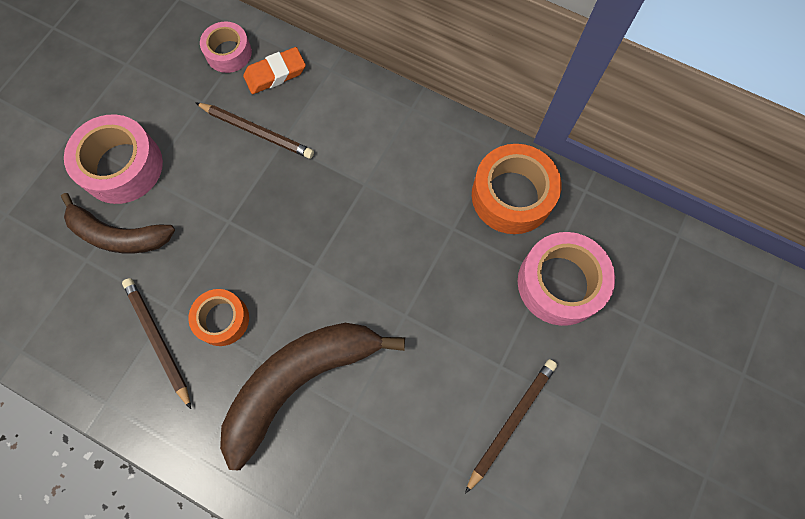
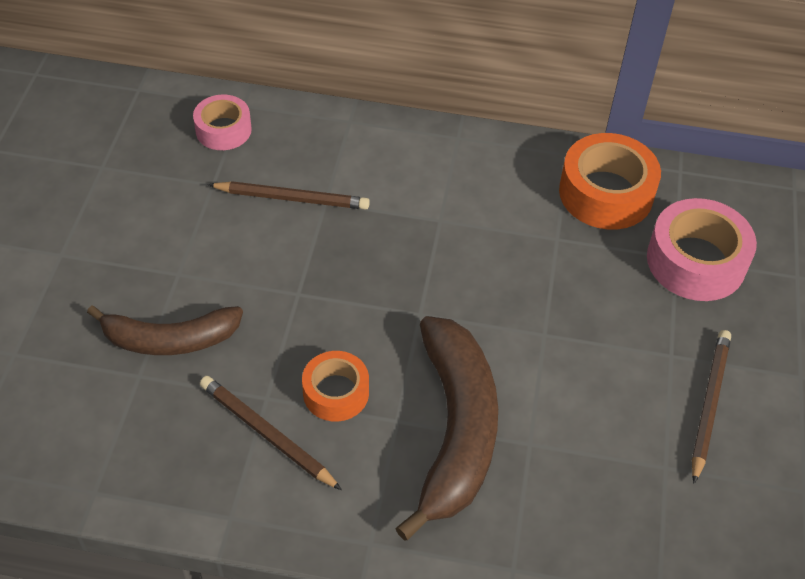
camera: 20 degrees left, 20 degrees down
(122, 166) = (143, 269): pink tape -> none
(275, 74) = (288, 138): orange eraser -> none
(299, 381) = (455, 430): brown banana -> brown banana turned 150 degrees clockwise

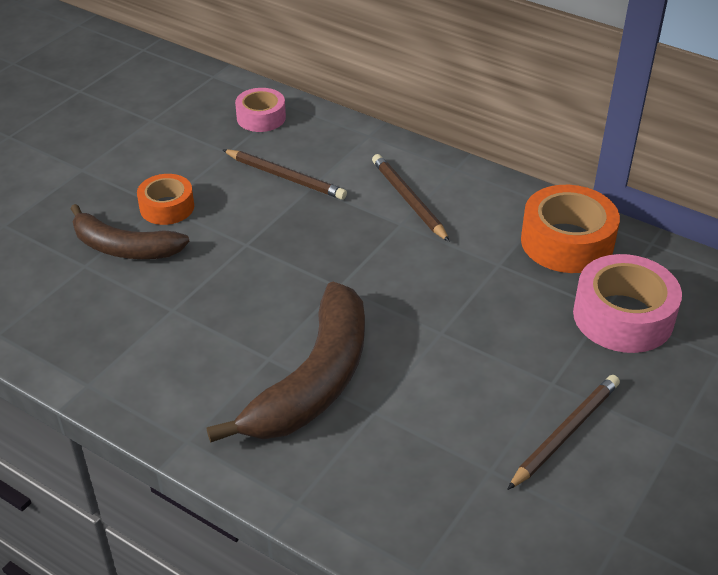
camera: 25 degrees right, 10 degrees down
(267, 434) = (155, 335): brown pencil -> brown pencil (408, 200)
(336, 392) = (230, 322): orange tape -> orange tape (167, 207)

